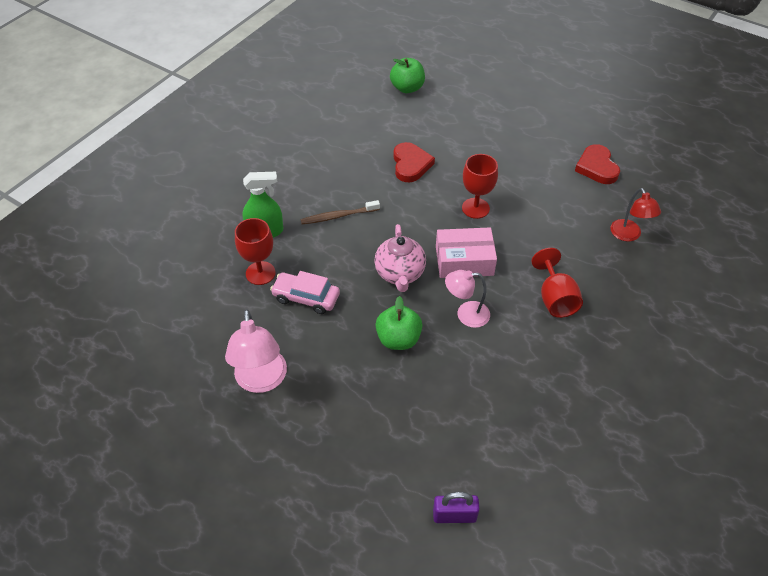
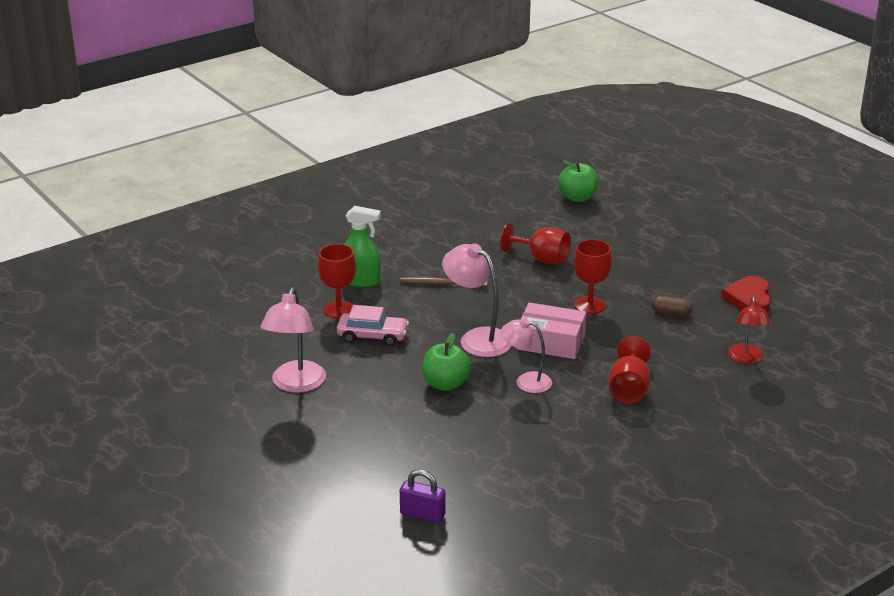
camera: 20 degrees right, 20 degrees down
(306, 298) = (372, 336): pink car -> pink car turned 150 degrees clockwise
(400, 274) = (477, 338): pink teapot -> pink lamp
(411, 165) = (542, 259): red heart -> red goblet
(544, 199) = (671, 313): none -> brown capsule

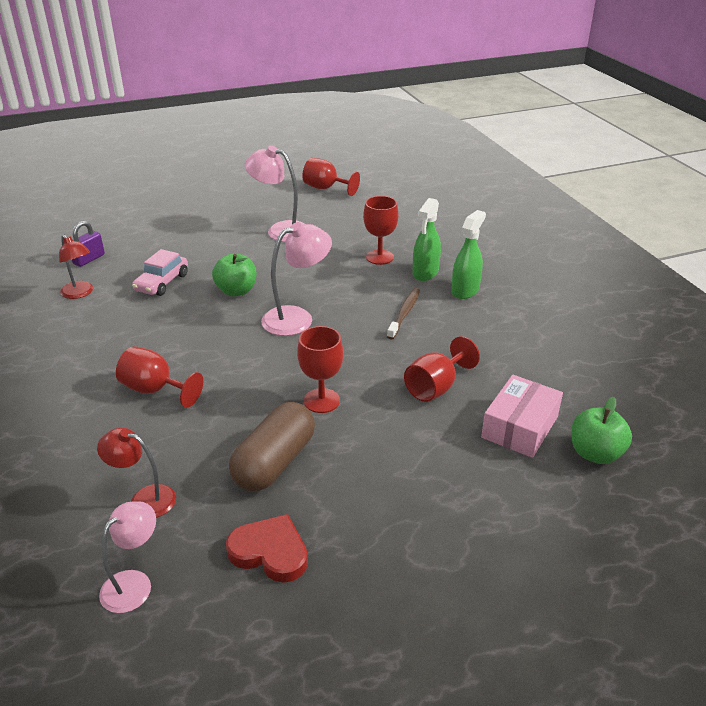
camera: 105 degrees right, 5 degrees up
(165, 373) = (325, 188): none -> red goblet
(372, 336) = (329, 267): pink car -> pink car (162, 283)
(386, 258) = (465, 290): none -> green spray bottle
(501, 492) = (80, 293): none -> red lamp
(526, 381) = (212, 332): pink lamp -> pink lamp (134, 583)
(551, 342) = (266, 359): pink box -> pink box (519, 427)
(671, 313) = (274, 462): brown capsule -> brown capsule, size x2.19

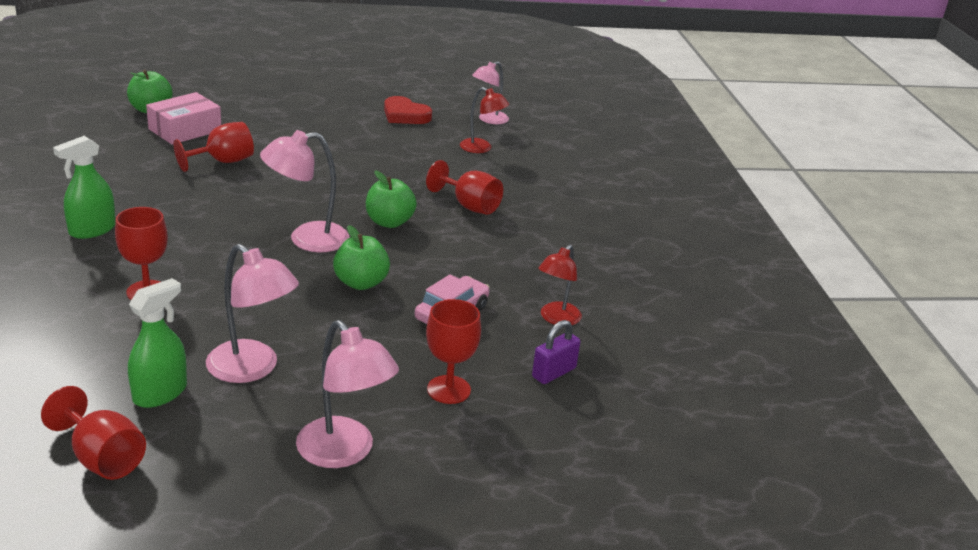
camera: 170 degrees left, 5 degrees down
(80, 293) = (556, 319): red lamp -> red lamp turned 120 degrees counterclockwise
(211, 206) = (344, 452): none -> pink lamp
(232, 351) = (389, 222): none -> green apple
(274, 462) = (384, 147): brown capsule -> none
(321, 401) = (327, 172): red goblet -> red goblet (448, 390)
(404, 313) = (188, 221): brown toothbrush -> none
(425, 273) = (112, 259): green spray bottle -> green spray bottle (160, 393)

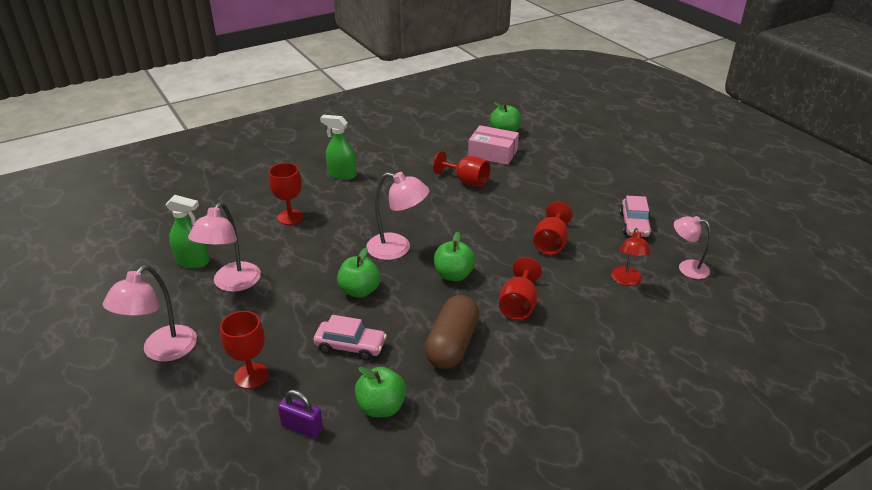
camera: 70 degrees right, 5 degrees up
(102, 458) = (128, 266): red goblet -> red goblet (551, 243)
(307, 239) = (397, 249): pink lamp -> pink lamp turned 150 degrees clockwise
(405, 115) = (634, 224): red heart -> pink car
(497, 256) = (452, 344): none -> brown capsule
(556, 319) = (381, 407): red lamp -> green apple

